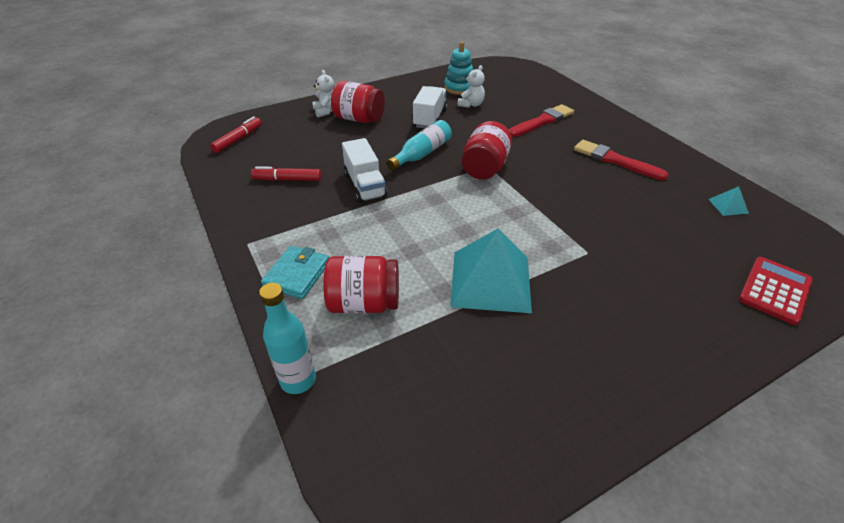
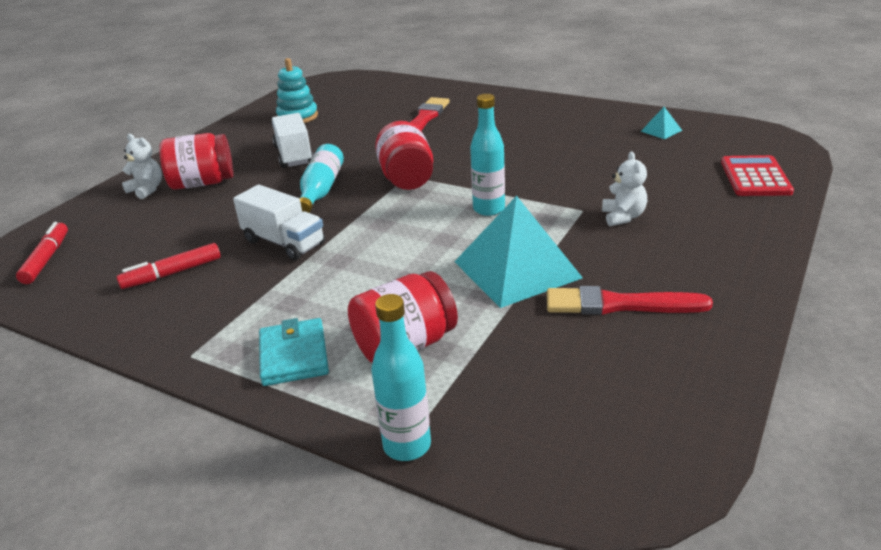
camera: 30 degrees left, 10 degrees down
(471, 104) = (329, 128): white teddy bear -> white teddy bear (623, 217)
(518, 219) = (489, 209): none -> turquoise bottle
(615, 160) = (530, 129): red brush -> red brush (619, 304)

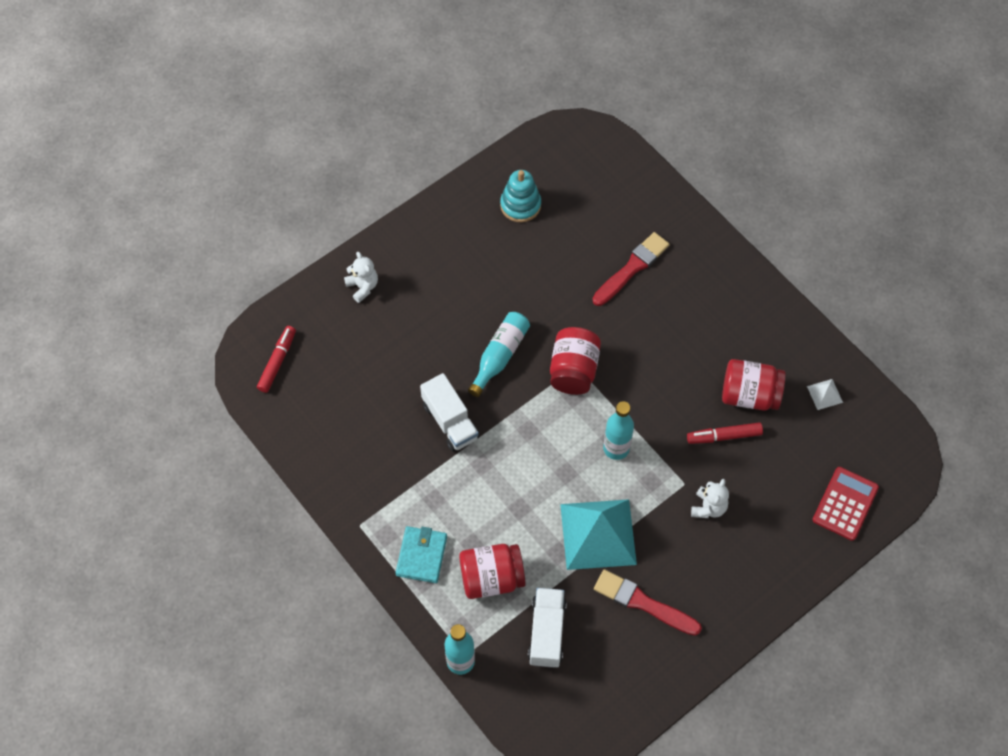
camera: 20 degrees right, 30 degrees up
(172, 273) = (363, 425): red marker -> red marker (724, 436)
(202, 183) = (409, 297): red jar -> red jar (749, 395)
(294, 155) = (495, 283): white truck -> white truck (547, 632)
(661, 131) = (825, 394): turquoise pyramid -> white pyramid

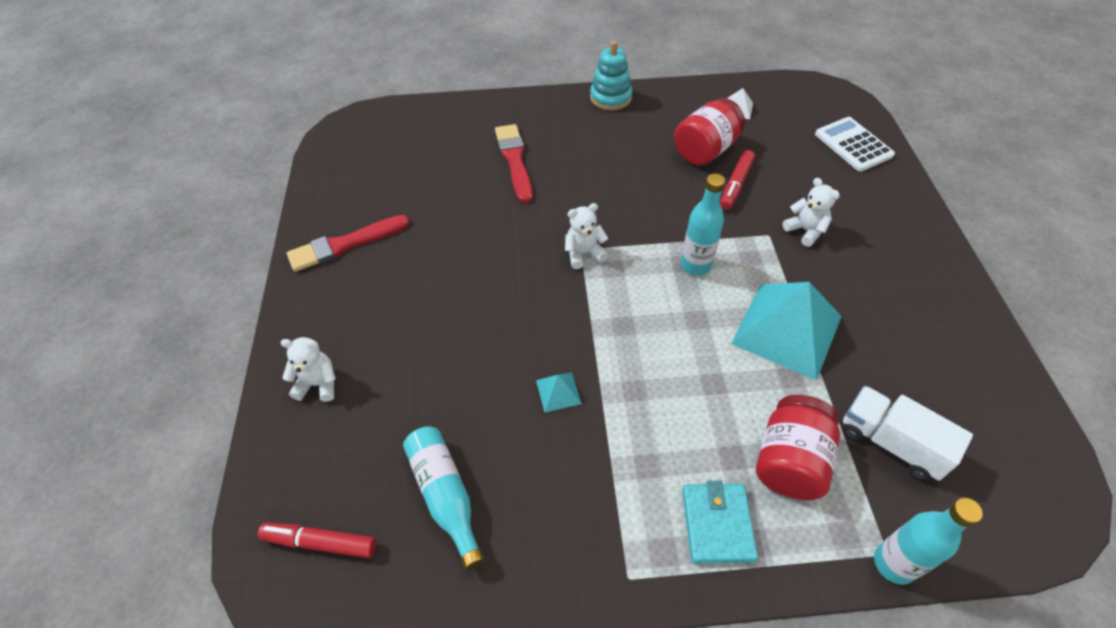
camera: 55 degrees left, 10 degrees down
(277, 362) = (320, 542): red marker -> red marker turned 45 degrees counterclockwise
(421, 556) = (717, 524): turquoise wallet -> turquoise wallet turned 45 degrees clockwise
(450, 421) = (558, 392): white truck -> turquoise pyramid
(500, 356) = (517, 303): turquoise bottle -> turquoise bottle (445, 495)
(520, 205) = (371, 201): turquoise stacking toy -> turquoise stacking toy (610, 97)
(573, 370) = (584, 253): red jar -> white teddy bear
(643, 603) = (891, 333): red brush -> red brush (345, 244)
(845, 504) = (853, 145): red calculator -> white calculator

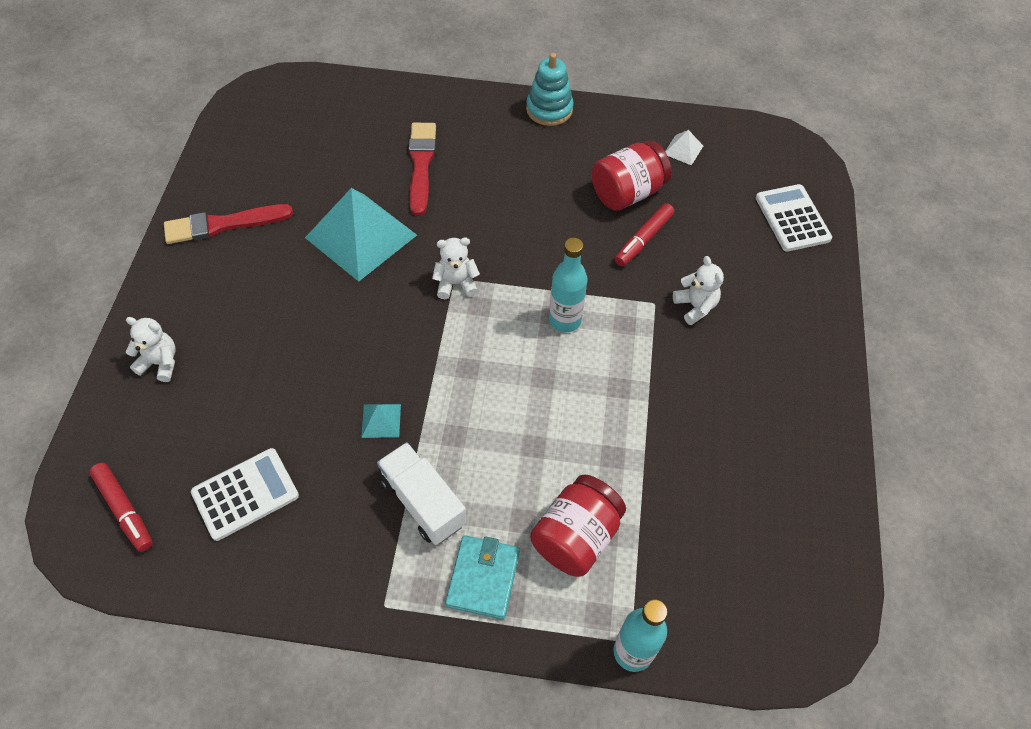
camera: 10 degrees right, 5 degrees up
(320, 542) = (124, 510): red marker -> red marker turned 150 degrees counterclockwise
(445, 495) = (245, 494): turquoise bottle -> white calculator
(786, 329) = (629, 408): turquoise pyramid -> turquoise pyramid (361, 236)
(891, 442) = (682, 542): white truck -> white truck (423, 502)

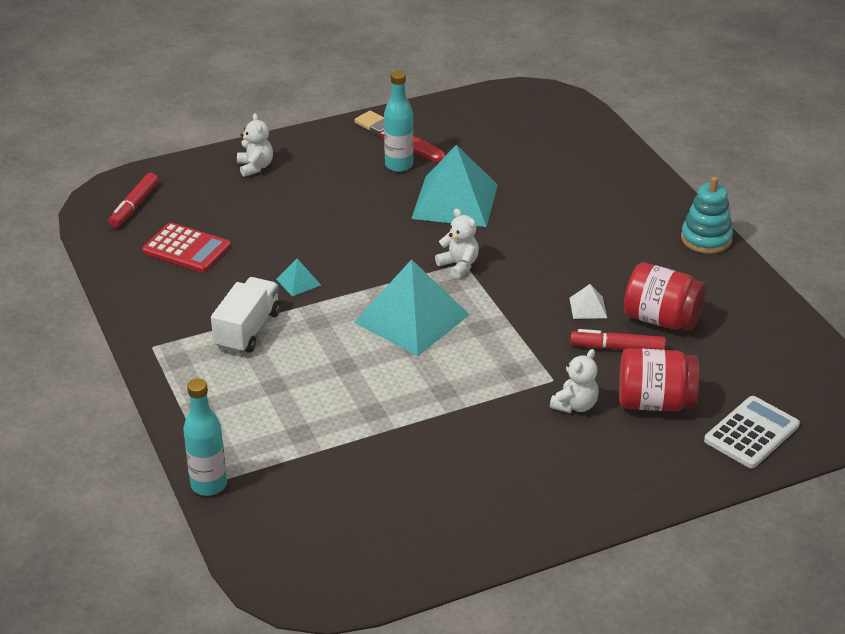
camera: 60 degrees right, 20 degrees down
(245, 494) = (186, 249): white calculator -> red calculator
(421, 165) = (560, 199): red brush -> none
(483, 578) = (210, 384): turquoise wallet -> none
(504, 358) = (411, 318): none -> turquoise pyramid
(565, 320) = (482, 336): turquoise bottle -> turquoise bottle (399, 165)
(576, 537) = (283, 418): red jar -> red jar (655, 402)
(683, 150) = (755, 334): white pyramid -> white pyramid (588, 307)

